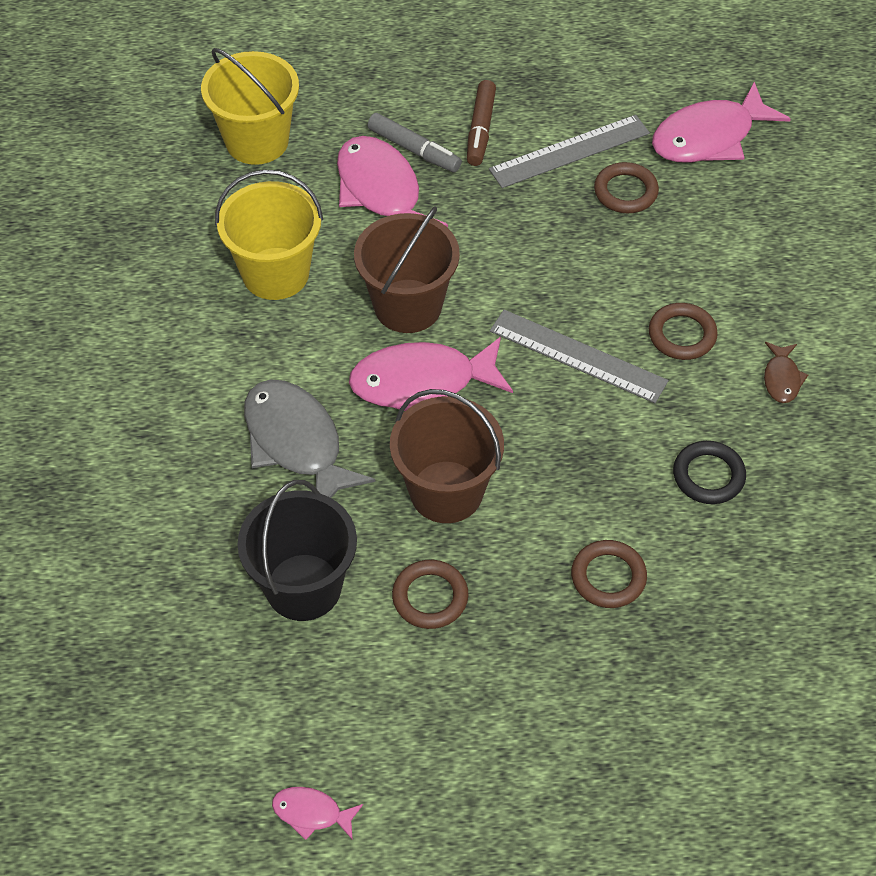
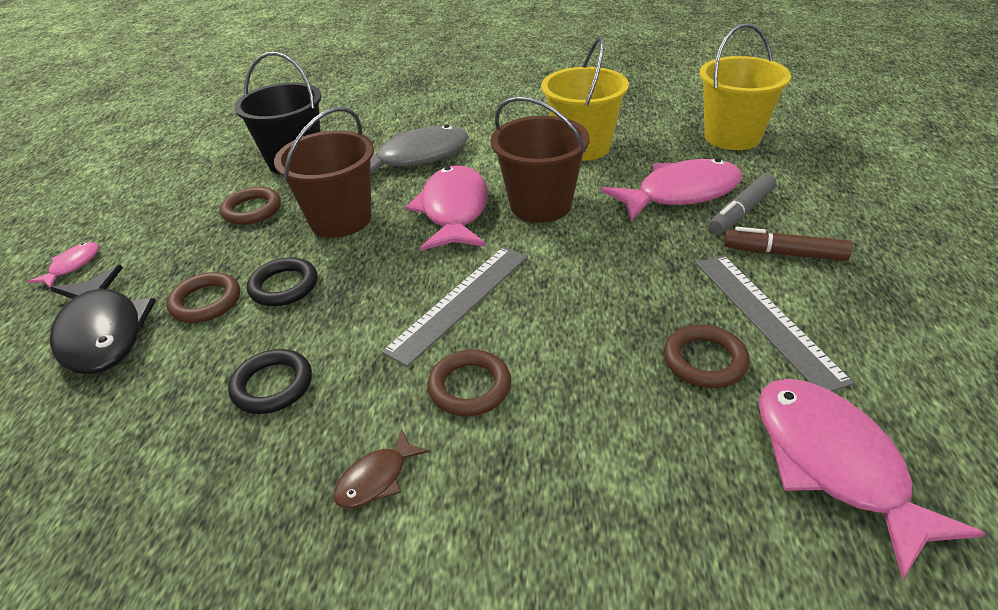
camera: 100 degrees right, 15 degrees down
(311, 813) = (136, 165): pink fish -> pink fish (72, 266)
(574, 511) = (284, 286): none -> black ring
(669, 657) = (102, 332): none -> black fish
(781, 378) = (376, 479): brown fish -> brown fish turned 60 degrees counterclockwise

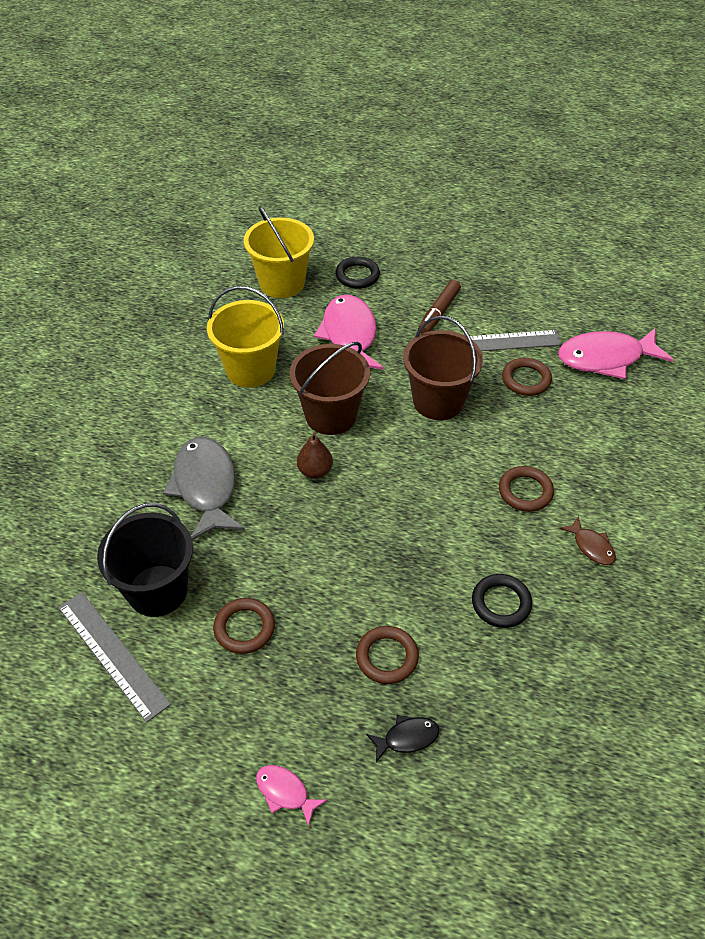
camera: 80 degrees left, 10 degrees up
(102, 332) = (407, 738): black fish -> black fish, size x0.47
(284, 286) = (383, 598): black ring -> black ring (357, 276)
(340, 219) = (294, 553): brown bucket -> brown bucket (438, 401)
(454, 211) = (315, 471): pink fish -> brown pear
(460, 302) = (438, 484): grey ruler -> grey ruler (113, 654)
(741, 212) = (386, 314): grey marker -> none

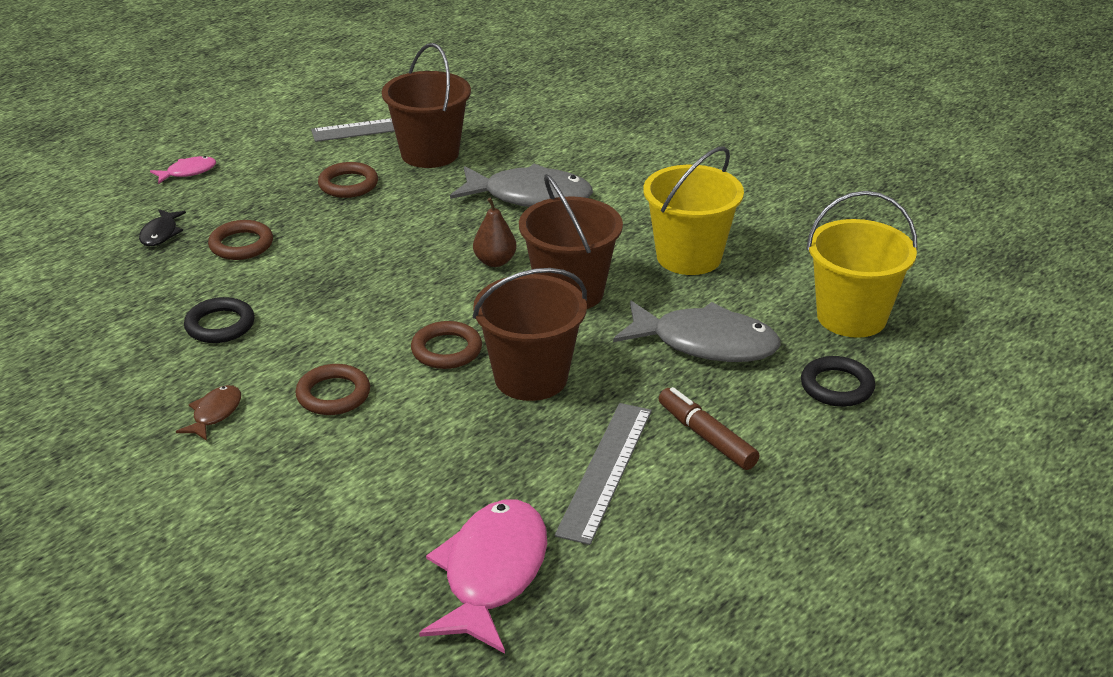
camera: 115 degrees right, 15 degrees down
(157, 590) = (430, 153): black bucket -> brown bucket
(349, 335) = (705, 343): pink fish -> grey fish
(526, 379) = (511, 469): brown ring -> brown ring (446, 350)
(591, 546) = (215, 413): brown fish -> brown fish turned 120 degrees clockwise

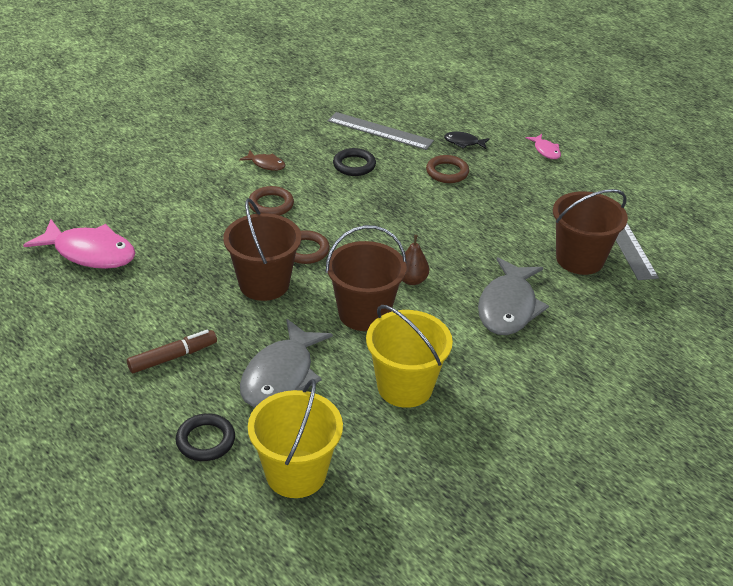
camera: 95 degrees right, 5 degrees up
(348, 184) = (528, 217): brown ring -> none
(605, 470) = (157, 306): grey ruler -> grey ruler (380, 131)

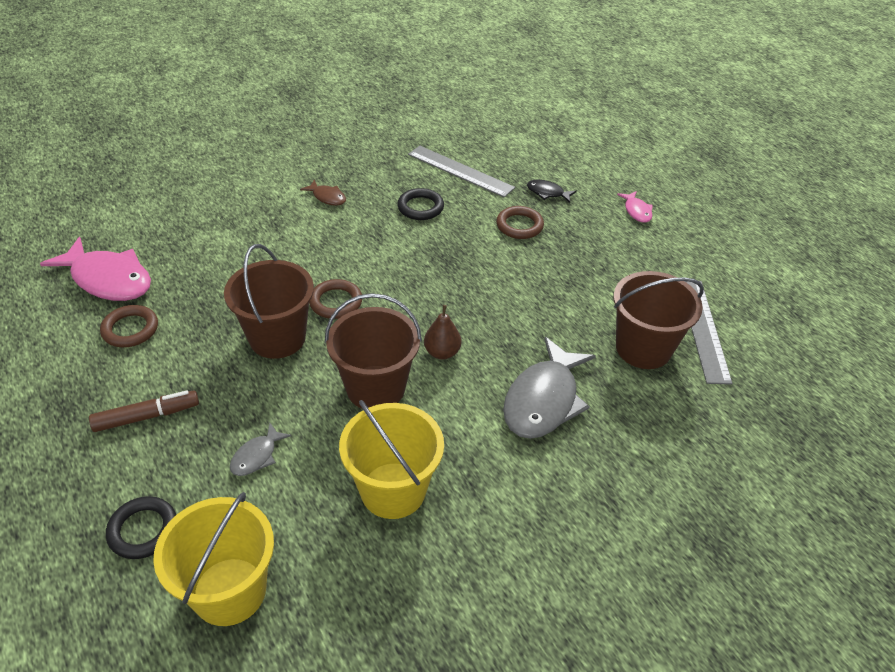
camera: 10 degrees right, 5 degrees up
(271, 204) = (317, 244): brown ring -> brown ring (130, 329)
(281, 376) = (257, 456): grey fish -> grey fish, size x0.47

